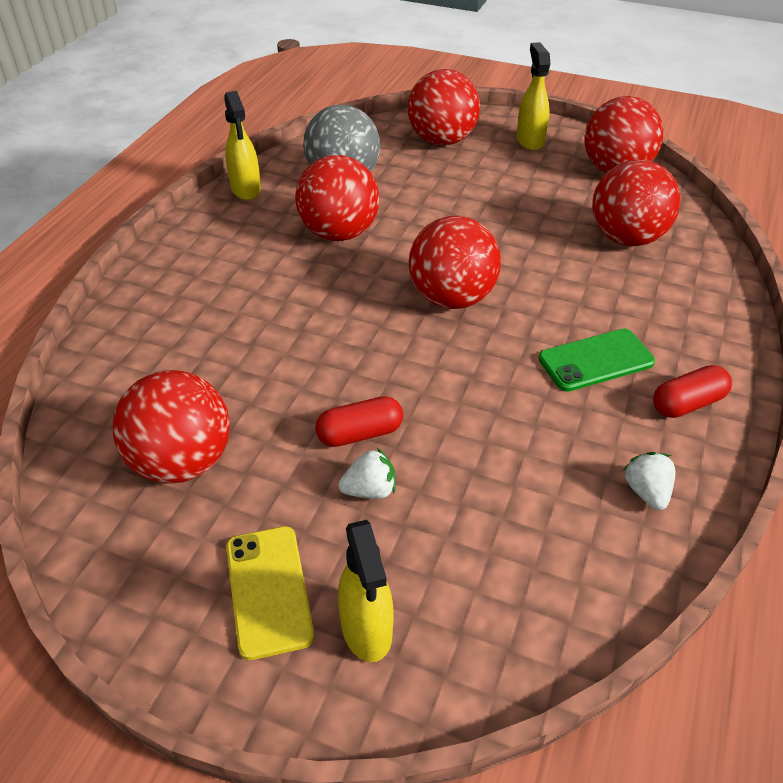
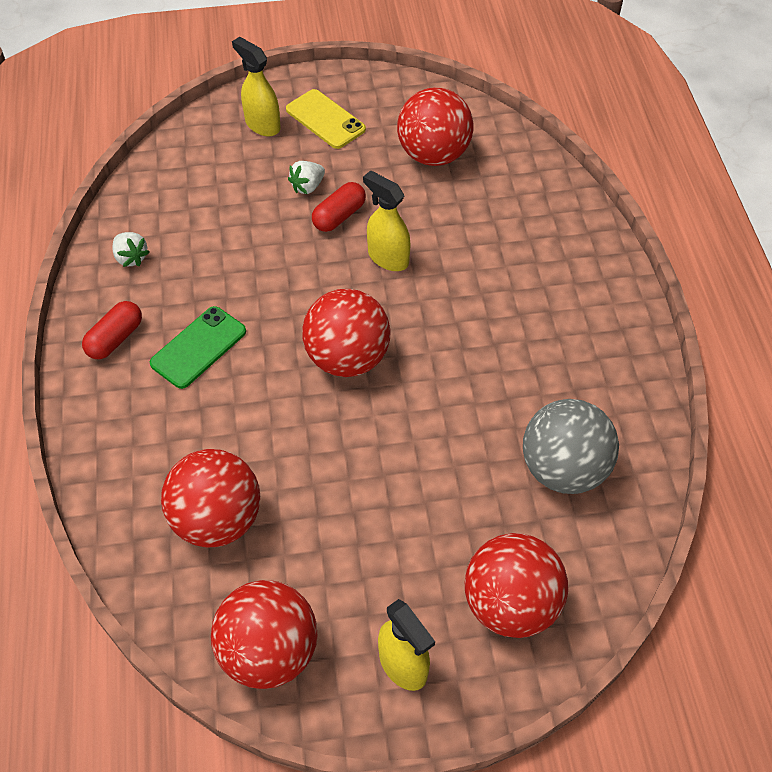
camera: 150 degrees right, 10 degrees up
(246, 189) = (642, 403): yellow spray bottle -> yellow spray bottle (388, 258)
(339, 233) = (501, 387): red ball -> none

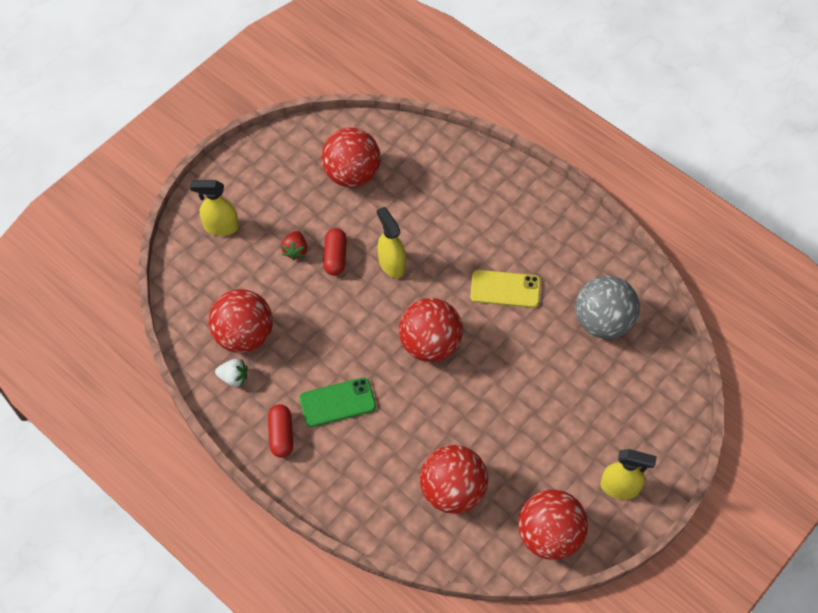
camera: 40 degrees left, 5 degrees up
(198, 347) = (337, 402): green phone -> green phone turned 75 degrees clockwise
(307, 186) = (295, 250): white strawberry -> red strawberry
(325, 119) = (258, 195): yellow phone -> yellow phone (505, 289)
(388, 258) = (391, 264): yellow spray bottle -> yellow spray bottle turned 60 degrees clockwise
(511, 604) = (641, 415): red ball -> red ball (244, 335)

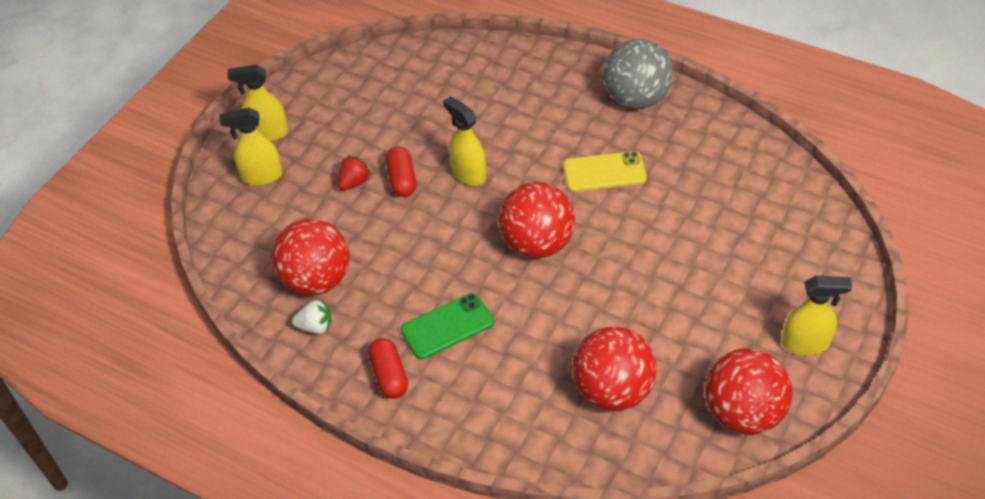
camera: 10 degrees left, 10 degrees down
(235, 185) = (268, 133): none -> yellow spray bottle
(295, 250) = (354, 182): red strawberry -> red strawberry turned 135 degrees counterclockwise
(352, 174) = (398, 97): red ball -> none
(603, 322) = (724, 181): grey ball -> grey ball (636, 98)

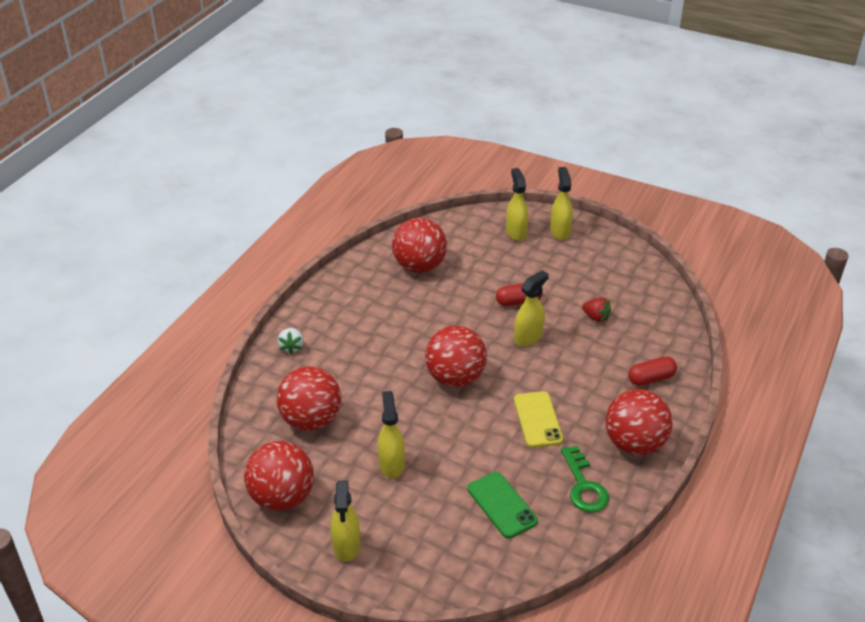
camera: 85 degrees right, 10 degrees down
(315, 326) = (378, 269): white strawberry -> white strawberry (291, 347)
(354, 182) = (513, 277): red strawberry -> red strawberry (596, 317)
(389, 375) = (335, 305): red capsule -> red capsule (651, 379)
(447, 326) = (375, 331): green phone -> green phone (502, 505)
(636, 98) = (634, 444): grey ball -> red ball
(680, 304) = (391, 464): none -> yellow spray bottle
(697, 141) = (583, 486): none -> green key

